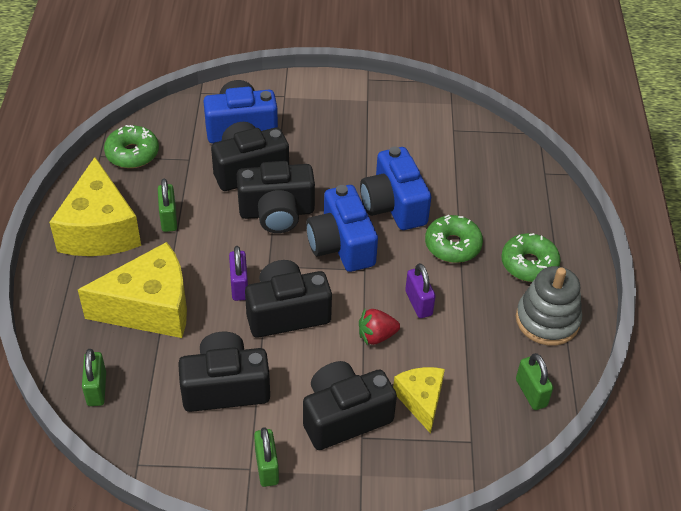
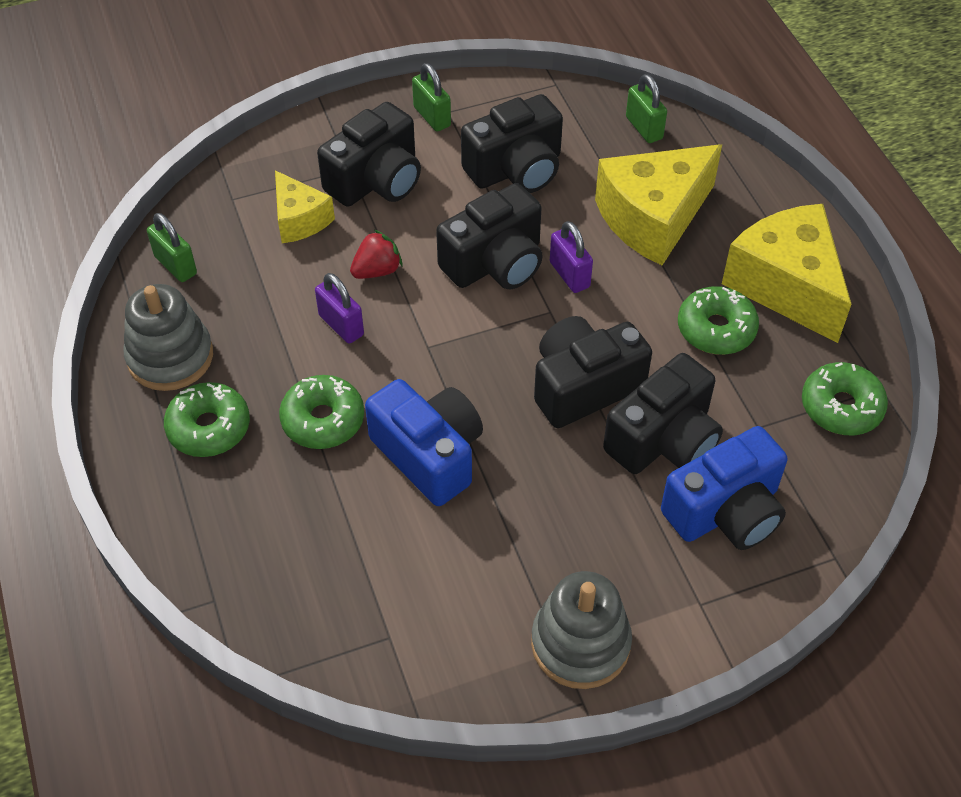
camera: 160 degrees right, 5 degrees up
(168, 218) = (716, 329): green padlock -> green donut
(341, 245) = (473, 369): blue camera -> none
(356, 99) = (580, 643): none -> grey stacking toy

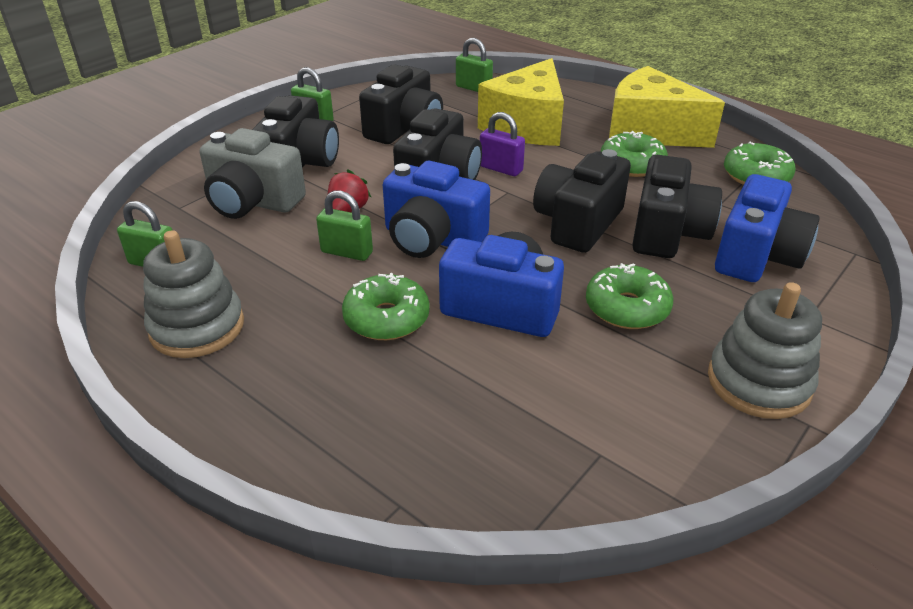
camera: 30 degrees left, 15 degrees down
(209, 428) = (279, 364): green donut -> green donut (627, 308)
(299, 220) = (252, 202): yellow cheese -> grey camera
(341, 325) = (347, 252): purple padlock -> green padlock
(429, 343) = (432, 238): none -> blue camera

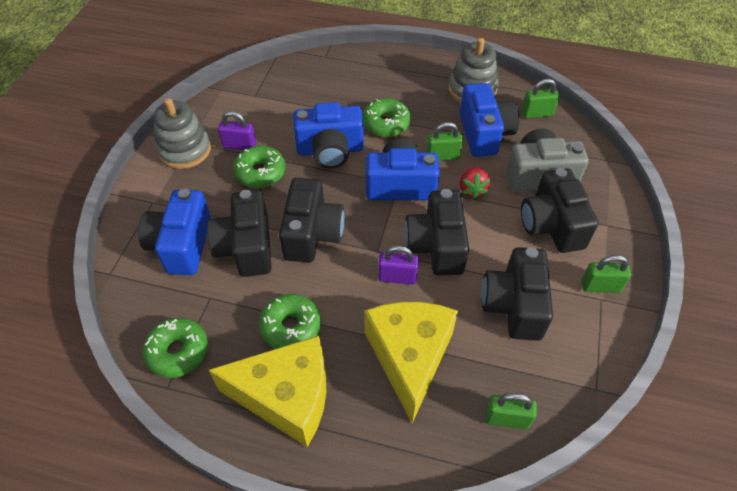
camera: 155 degrees right, 15 degrees up
(259, 261) = (484, 133): none -> blue camera
(653, 358) = (239, 146): none -> purple padlock

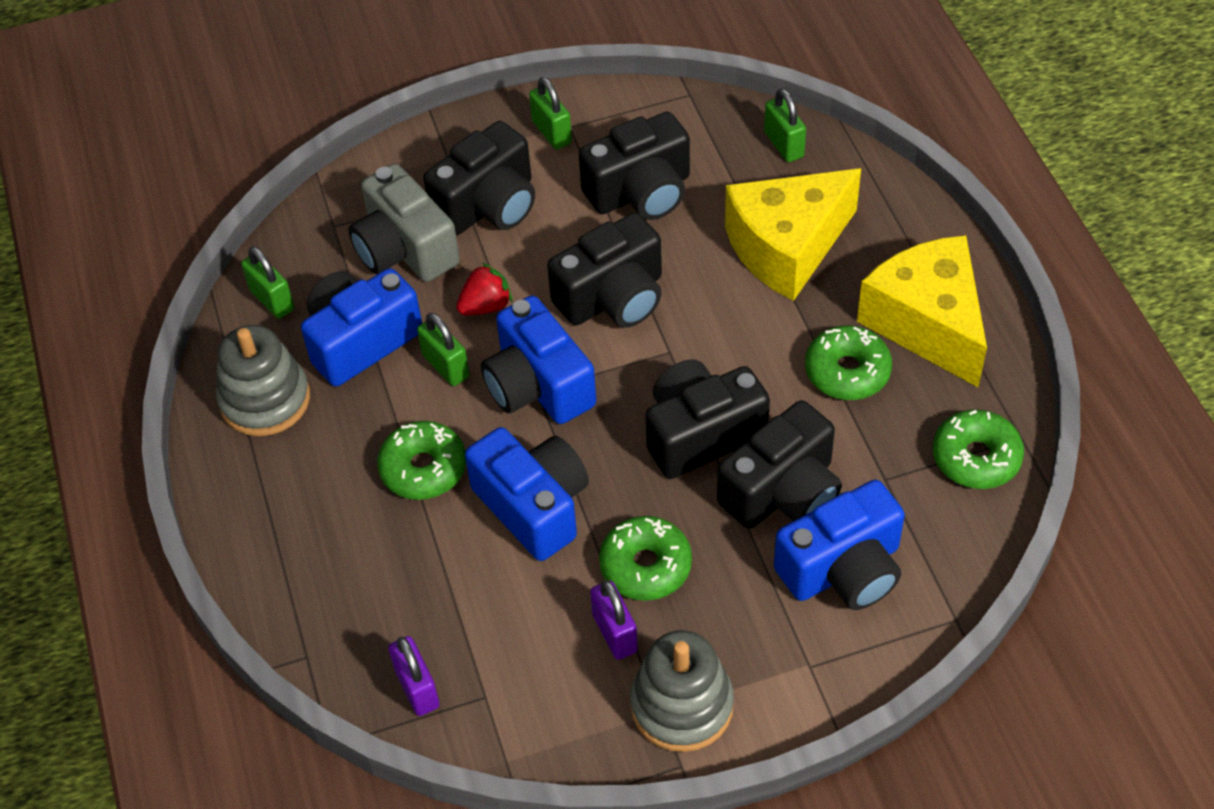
camera: 120 degrees left, 0 degrees up
(397, 277) = (692, 311): purple padlock -> purple padlock (417, 688)

